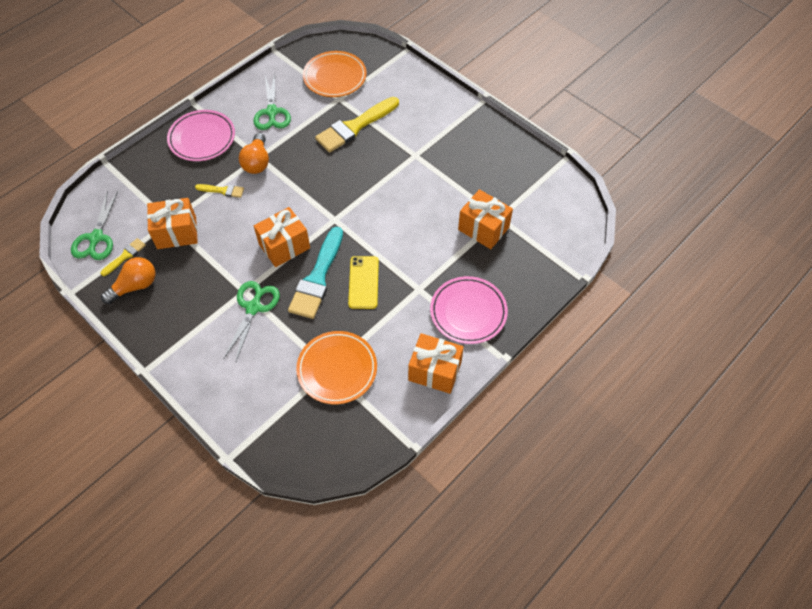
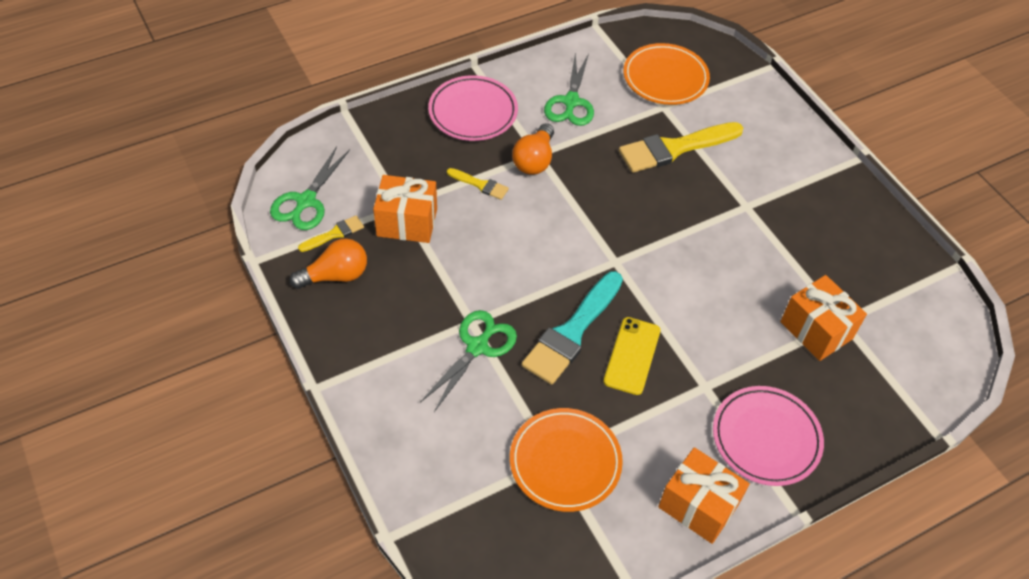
camera: 15 degrees right, 5 degrees down
(284, 246) = (540, 278): orange gift -> none

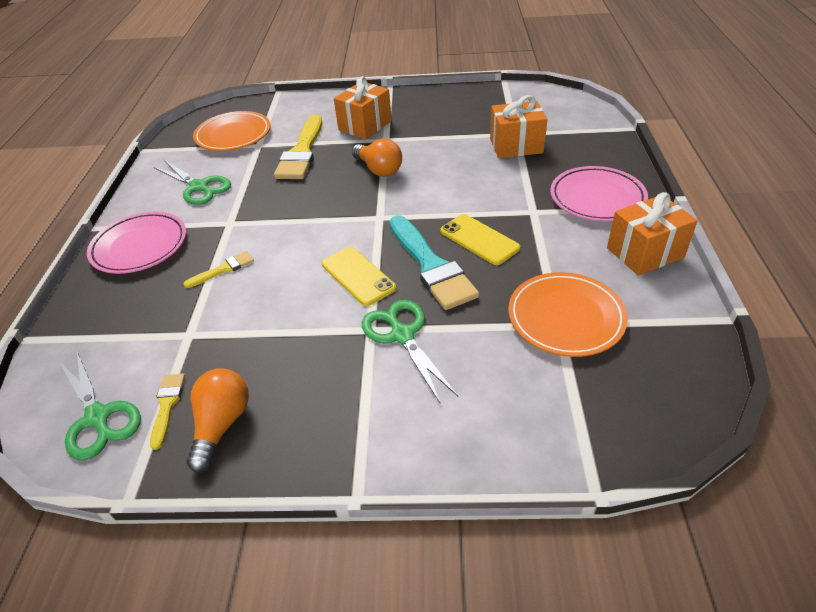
camera: 55 degrees left, 10 degrees down
(407, 222) = (213, 337): orange gift -> orange gift (365, 125)
(527, 283) = (358, 276): none -> yellow phone
(534, 160) = (233, 227): orange light bulb -> orange light bulb (379, 169)

